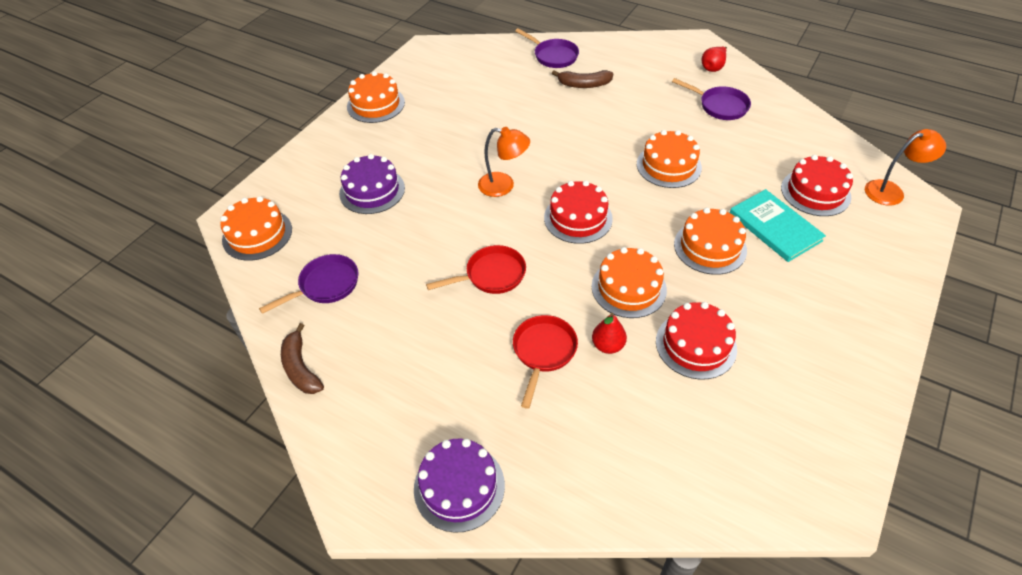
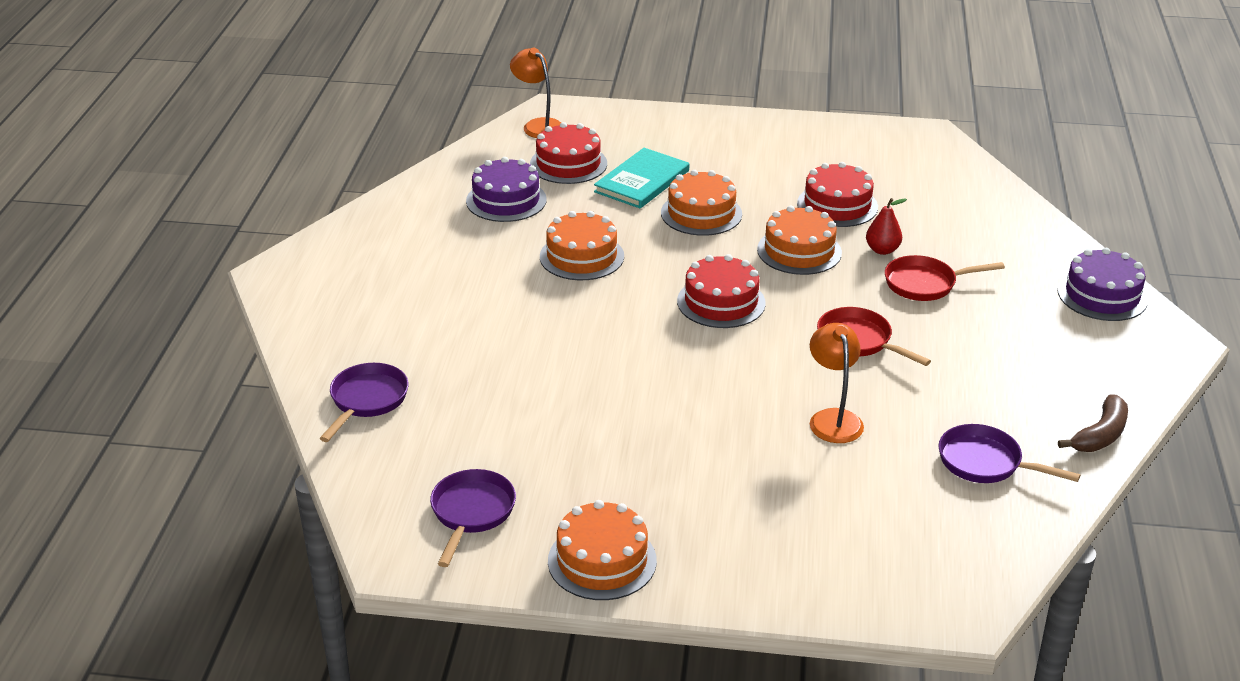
camera: 115 degrees left, 15 degrees down
(257, 234) = (966, 567): orange cake -> none
(372, 190) = (799, 486): purple cake -> purple cake (506, 200)
(503, 186) = (705, 371): orange lamp -> orange lamp (833, 418)
(584, 84) = (435, 353): brown banana -> none
(713, 67) = (340, 253): red pear -> none
(720, 106) = (434, 237): purple pan -> purple pan (471, 513)

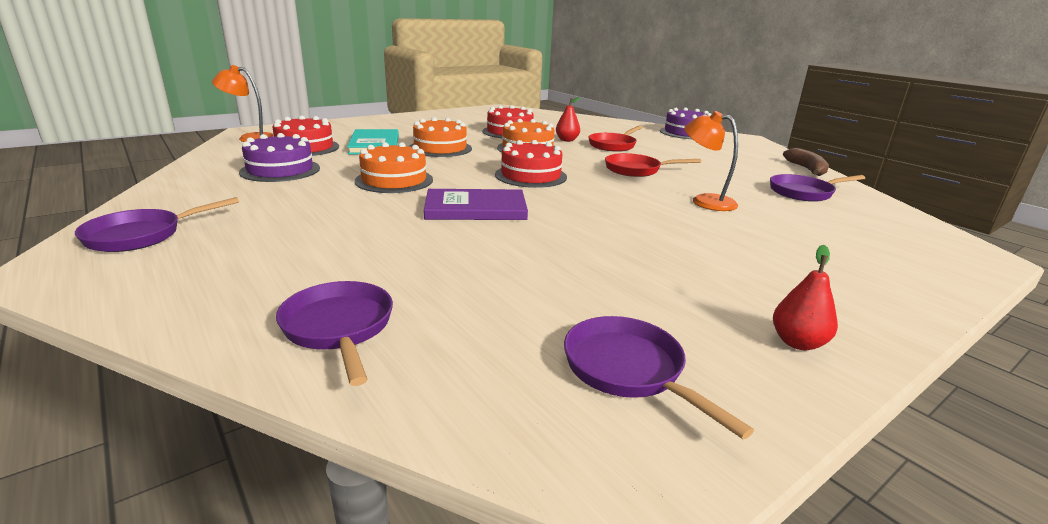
camera: 45 degrees left, 10 degrees down
(340, 257) = (141, 235): none -> purple pan
(595, 328) = (475, 208): none -> purple book
(602, 561) = (797, 343): orange cake -> red pear

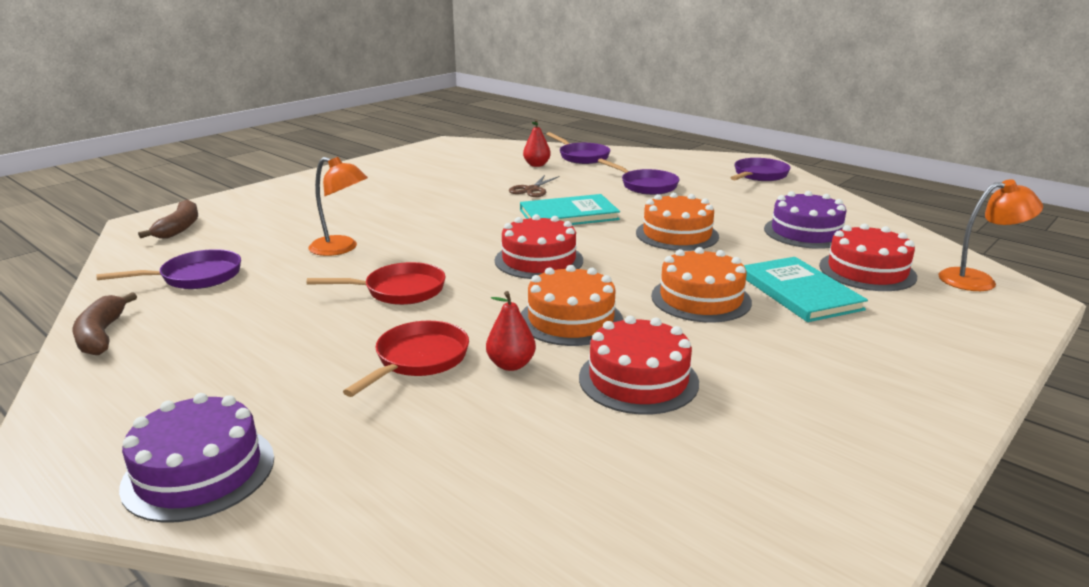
camera: 170 degrees right, 0 degrees up
(475, 208) = (569, 215): purple book -> turquoise book
(496, 249) = (532, 190): none -> brown scissors
(628, 370) = (451, 157): purple pan -> purple pan (646, 186)
(797, 343) = (365, 169): red pear -> red pear (536, 165)
(915, 241) = (179, 228): none -> brown banana

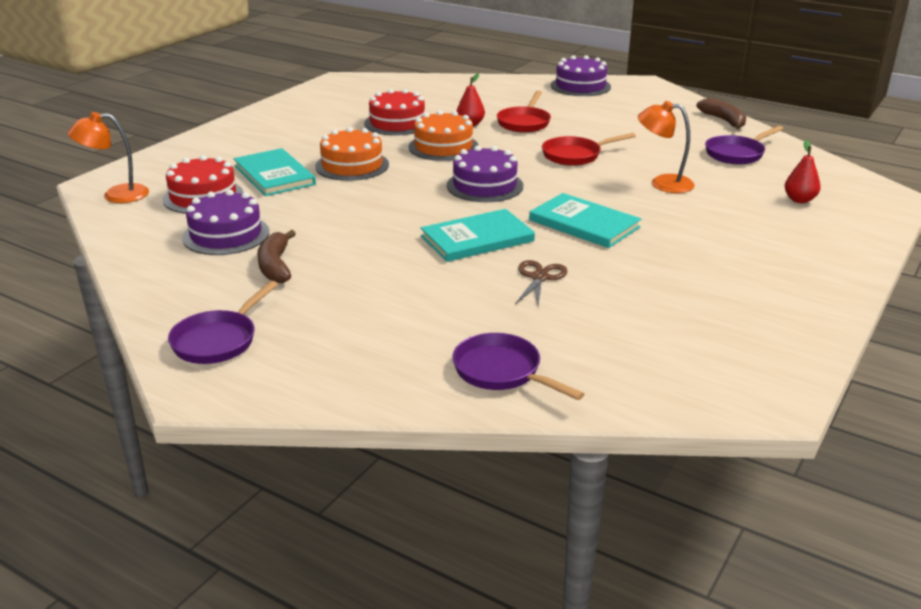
camera: 170 degrees right, 5 degrees up
(179, 228) = (842, 192): brown banana -> brown banana (275, 266)
(464, 219) = (584, 224): none -> turquoise book
(536, 165) = (564, 338): red pear -> red pear (799, 200)
(539, 260) = (485, 186): red cake -> purple cake
(646, 186) = (391, 299): purple pan -> none
(677, 234) = (361, 222): orange cake -> none

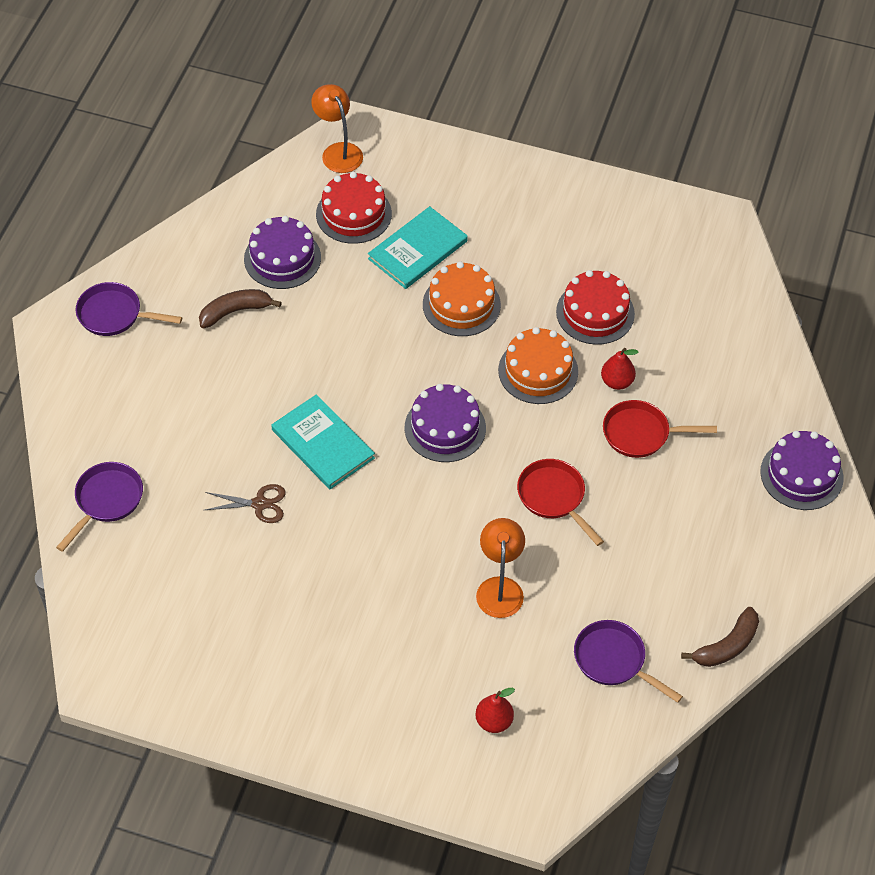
camera: 75 degrees right, 25 degrees up
(584, 224) = (378, 525): turquoise book -> none

